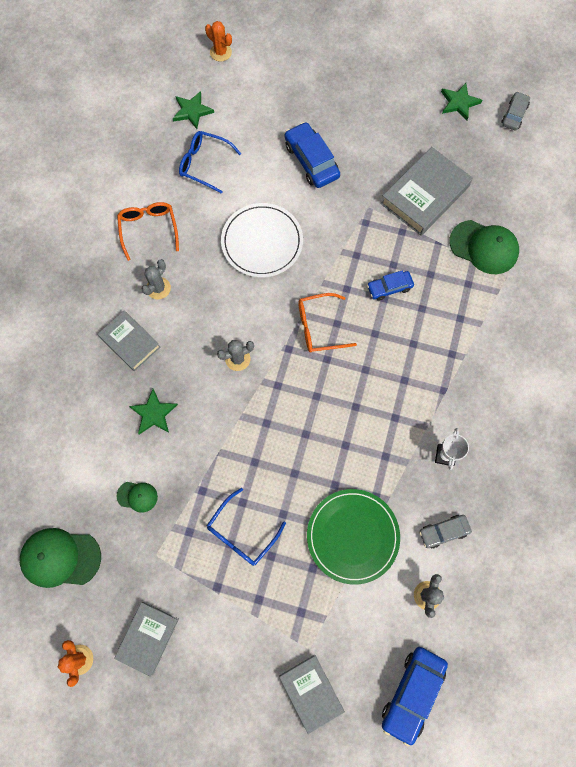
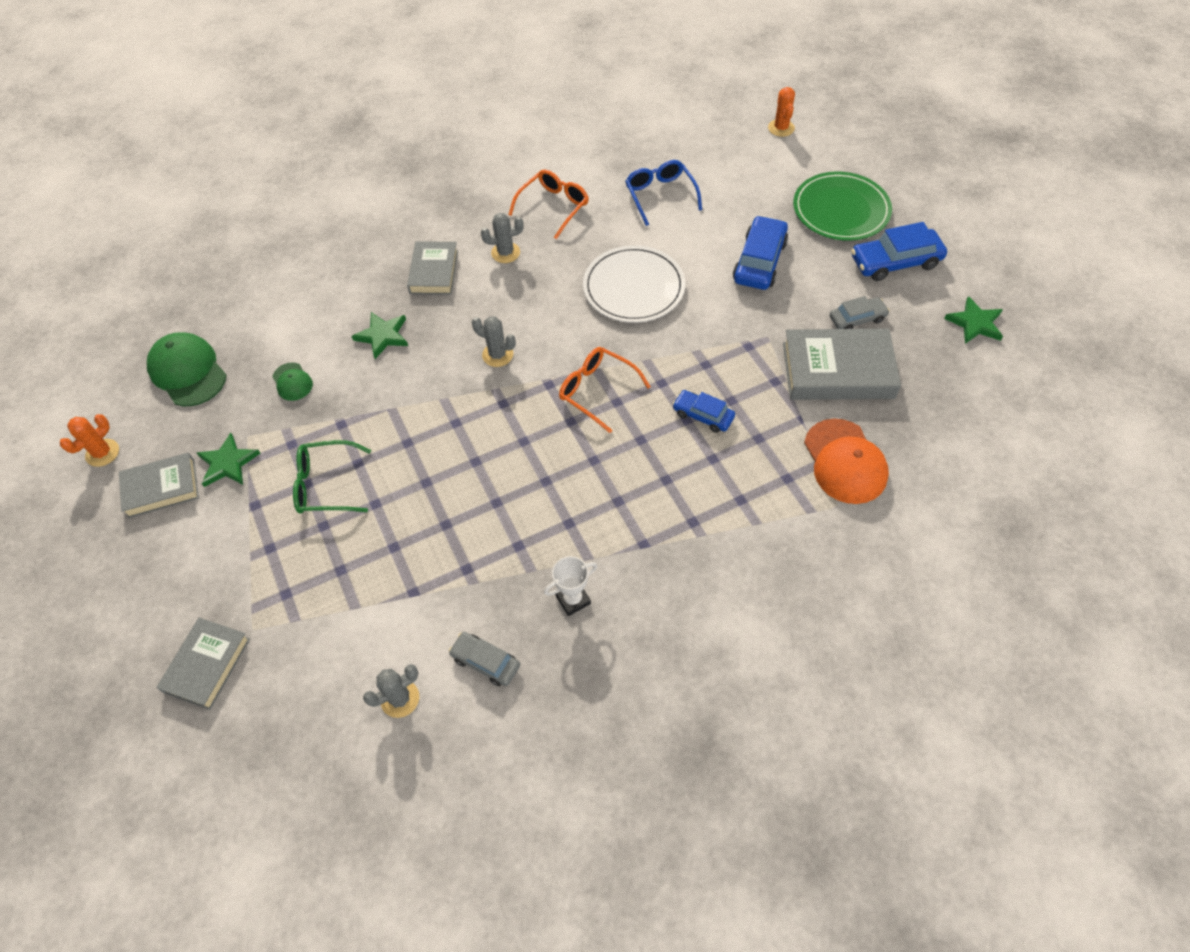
camera: 50 degrees right, 15 degrees down
(192, 111) = (700, 152): green star -> green star (228, 463)
(241, 533) = (326, 485): blue glasses -> green glasses
(352, 536) = (405, 580): green plate -> green plate (841, 210)
(412, 693) = (278, 765): blue car -> blue car (895, 262)
(484, 247) = (845, 461): green cap -> orange cap
(514, 115) = (1028, 377): grey car -> grey car (857, 319)

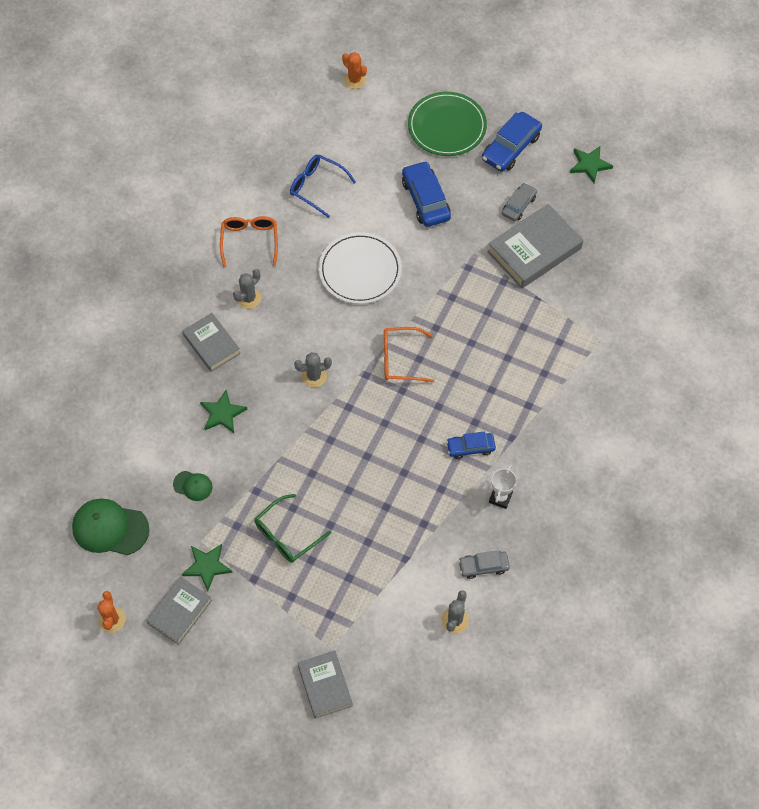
camera: 40 degrees left, 5 degrees up
(703, 415) = (479, 333): blue car -> blue car (470, 447)
(845, 461) = (583, 309): orange cap -> none

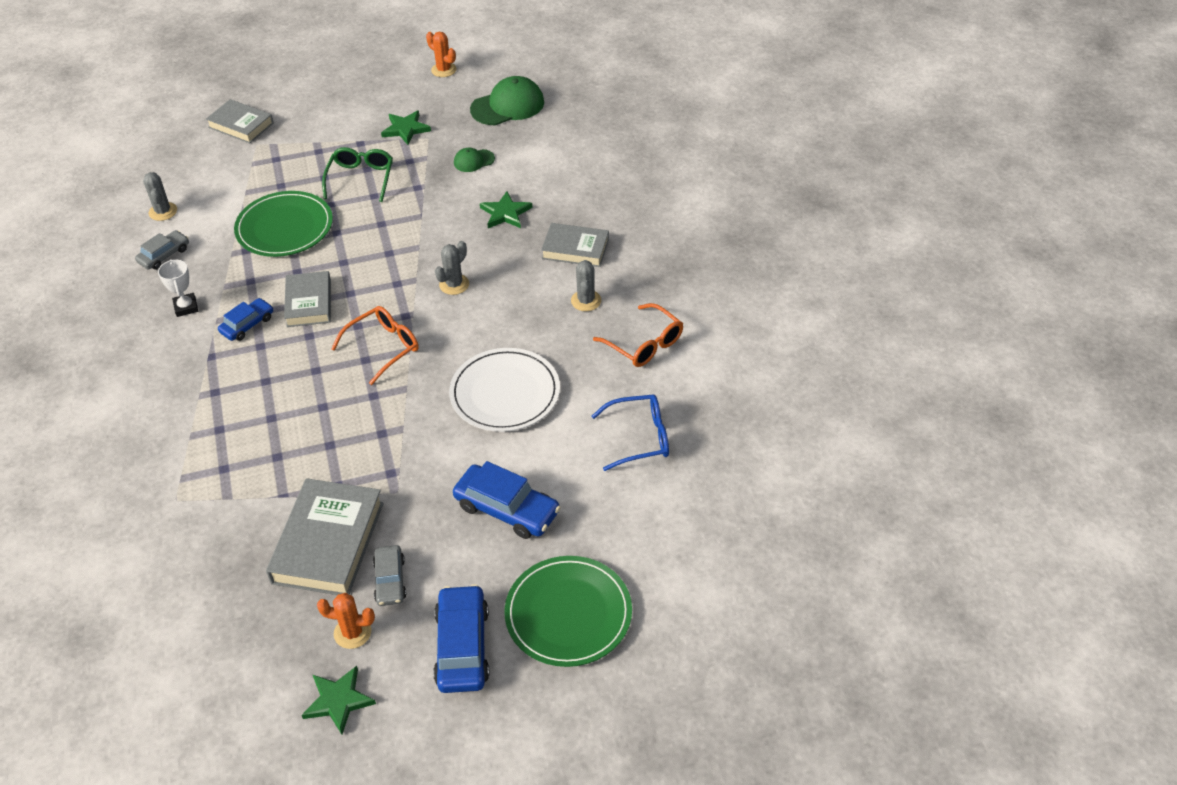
camera: 140 degrees right, 15 degrees down
(180, 612) = (397, 99): grey book -> grey book (309, 303)
(354, 80) = (740, 587): orange cactus -> orange cactus (352, 632)
(380, 525) = (284, 227): none -> green plate

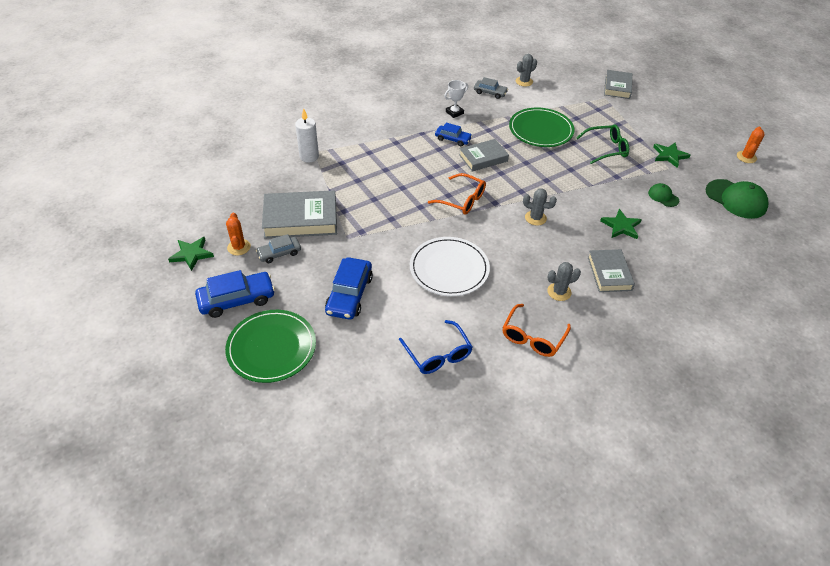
camera: 70 degrees right, 0 degrees up
(184, 509) = (309, 156): none -> white candle

